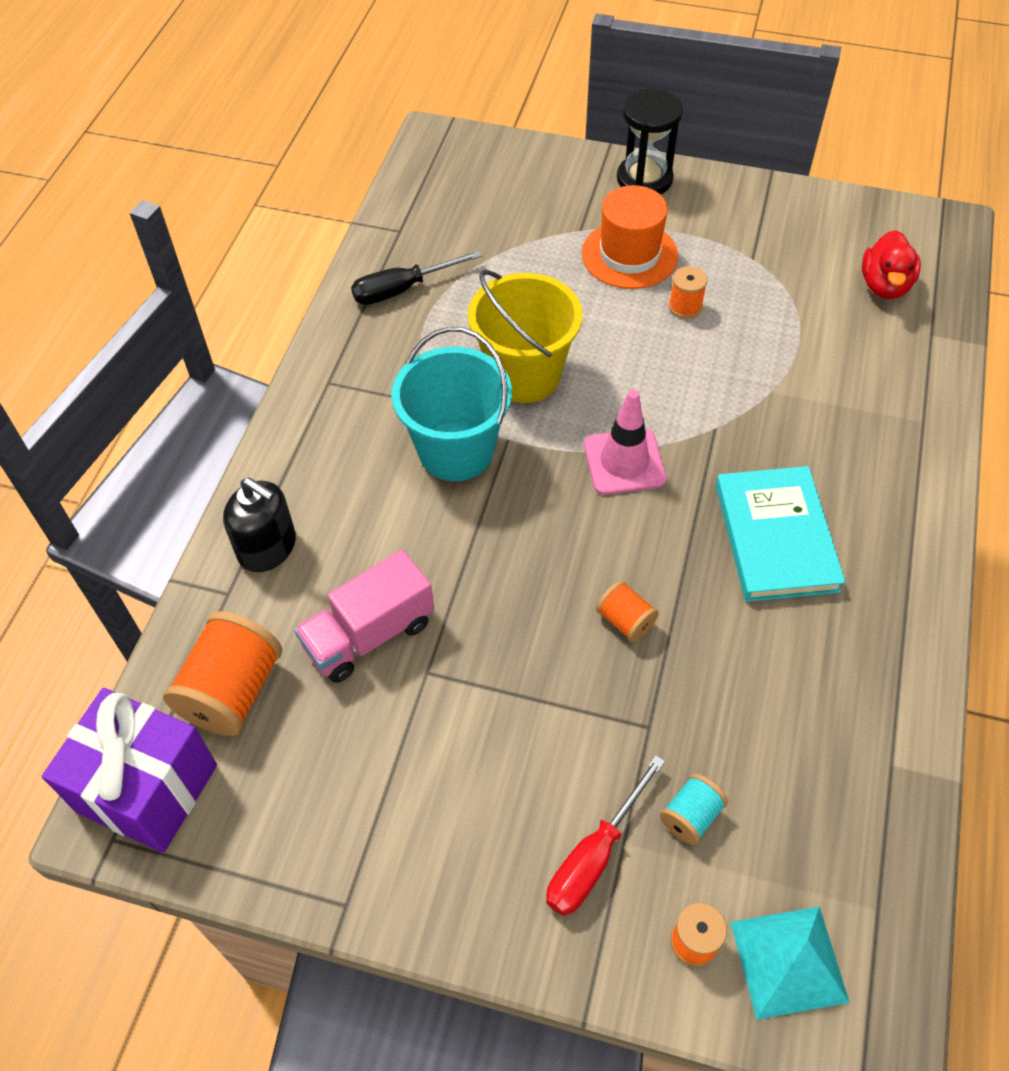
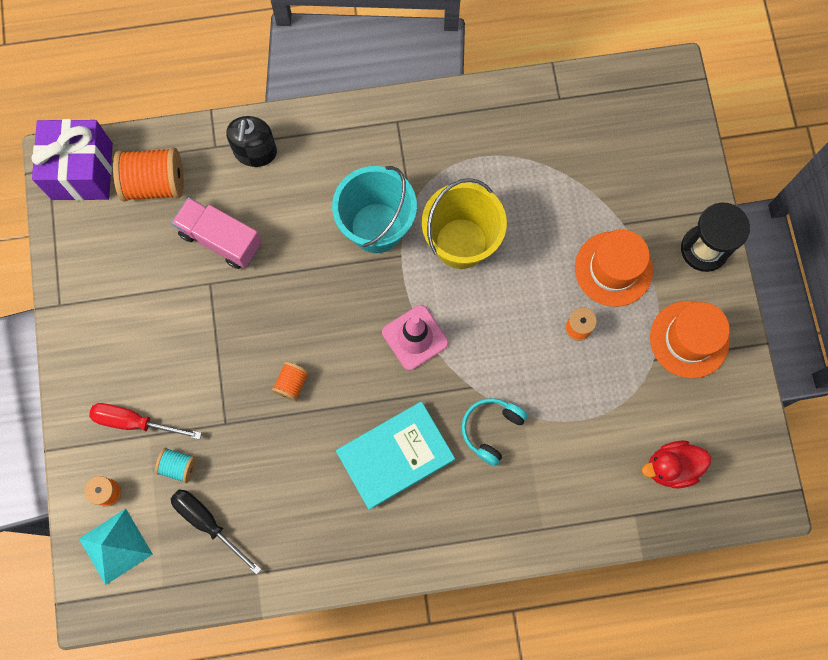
camera: 65 degrees right, 20 degrees up
(402, 289) = (502, 128): black screwdriver -> black screwdriver (208, 523)
(741, 223) = (689, 339): none -> orange hat
(778, 427) = (491, 429): none -> turquoise headphones

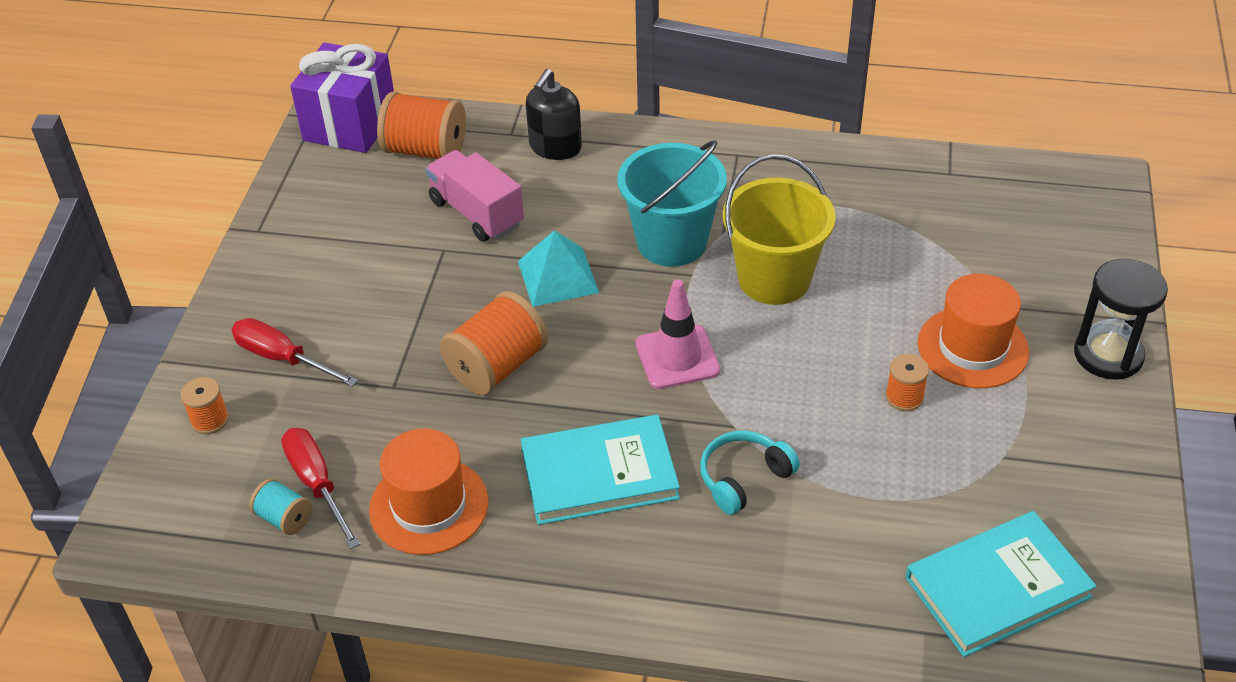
camera: 20 degrees right, 30 degrees down
(115, 546) = (187, 478): turquoise pyramid -> turquoise pyramid (558, 276)
(178, 466) = (312, 415): turquoise spool -> turquoise spool (284, 518)
(208, 523) = (317, 484): black screwdriver -> red screwdriver
(292, 383) = (497, 366): orange spool -> orange spool, size x1.91
(671, 467) = (997, 587): red duck -> turquoise book
(689, 339) = (1062, 446): orange hat -> orange hat (429, 506)

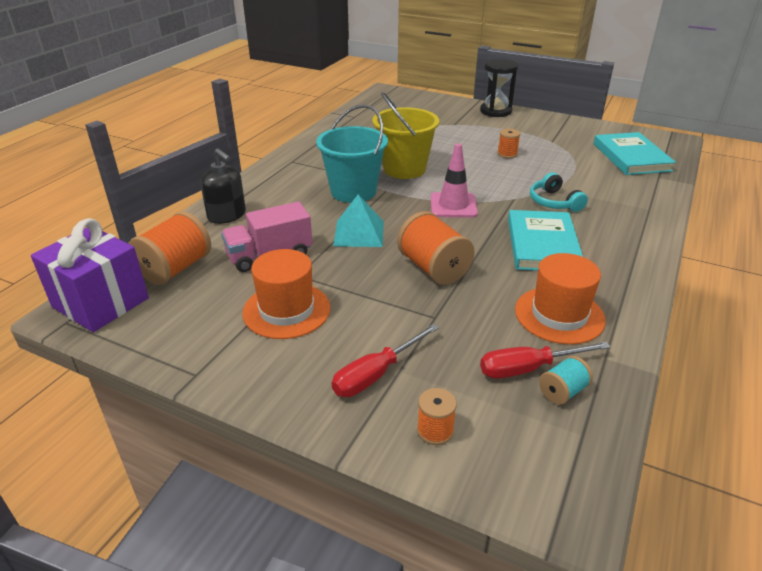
camera: 75 degrees left, 10 degrees down
(972, 347) = (479, 134): orange hat -> orange hat (286, 310)

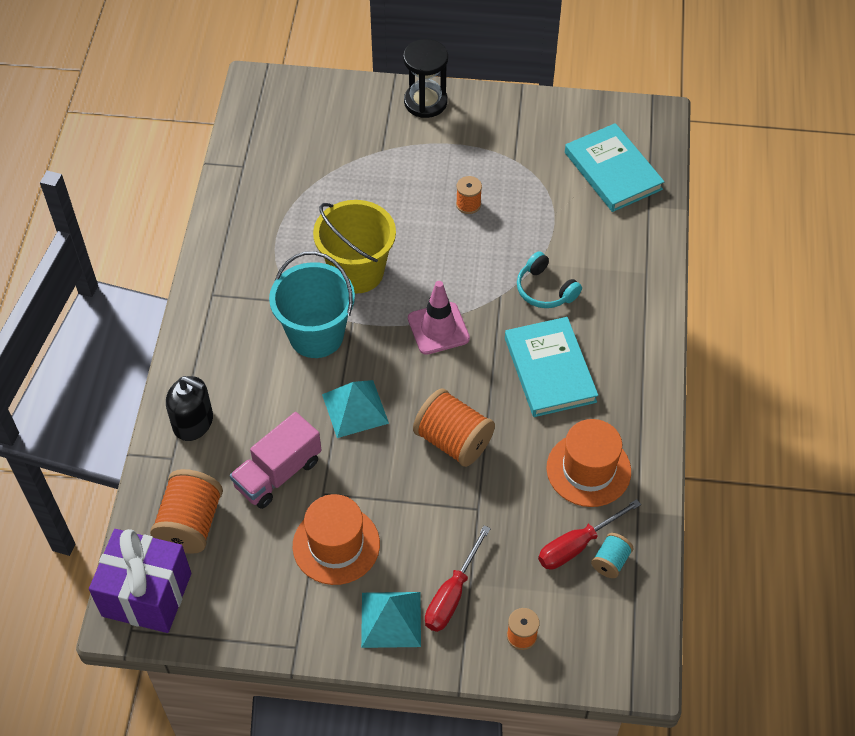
camera: 20 degrees left, 20 degrees up
(302, 378) = (391, 619): none -> turquoise pyramid

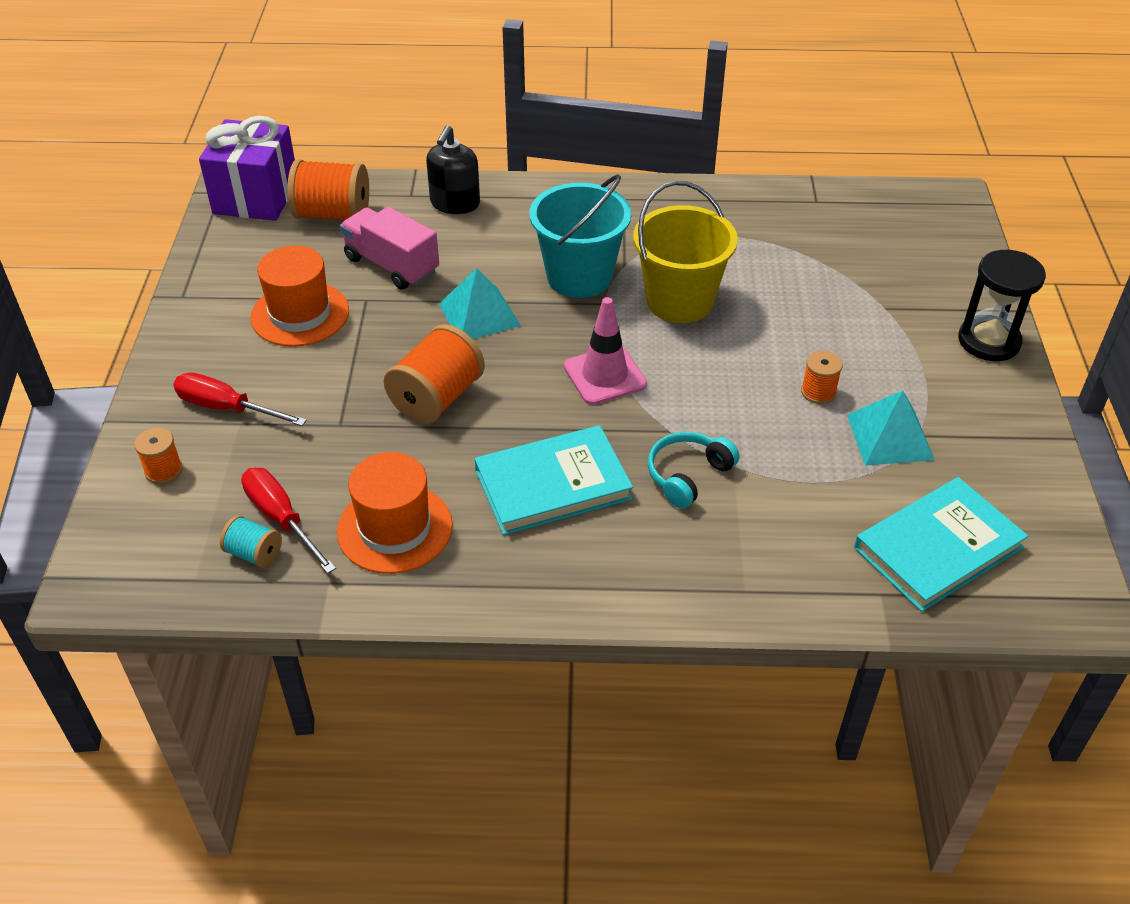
camera: 85 degrees right, 10 degrees down
(391, 619) = (203, 361): turquoise pyramid -> turquoise pyramid (889, 437)

